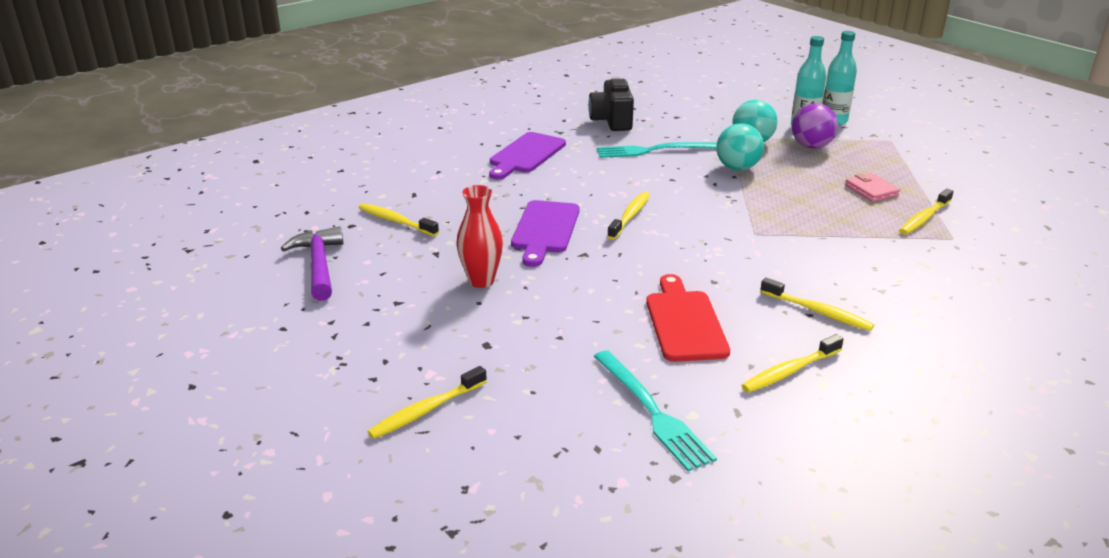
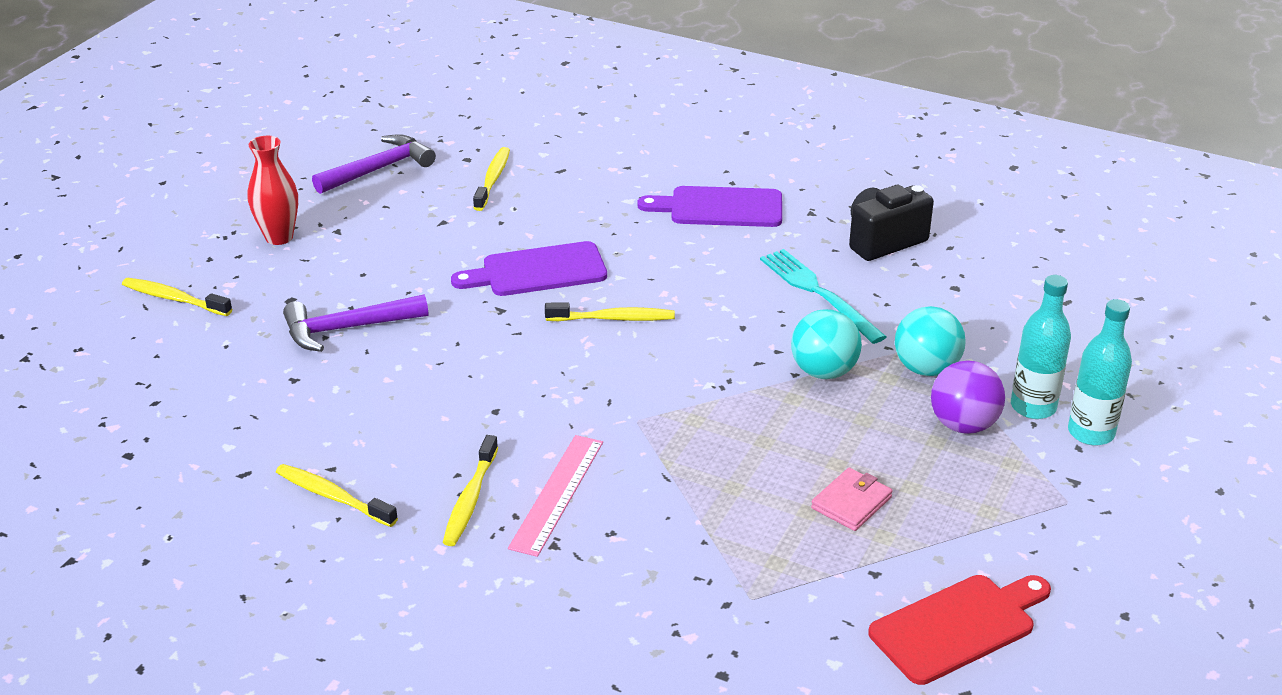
camera: 65 degrees right, 5 degrees up
(481, 281) = (403, 263): red vase -> red vase (279, 237)
(556, 324) = (347, 329): none -> purple hammer
(652, 412) = (222, 421): turquoise fork -> none
(685, 322) = (394, 408): red cutting board -> red cutting board (958, 626)
(825, 277) = (557, 494): none -> pink ruler
(924, 218) = (797, 564): yellow toothbrush -> none

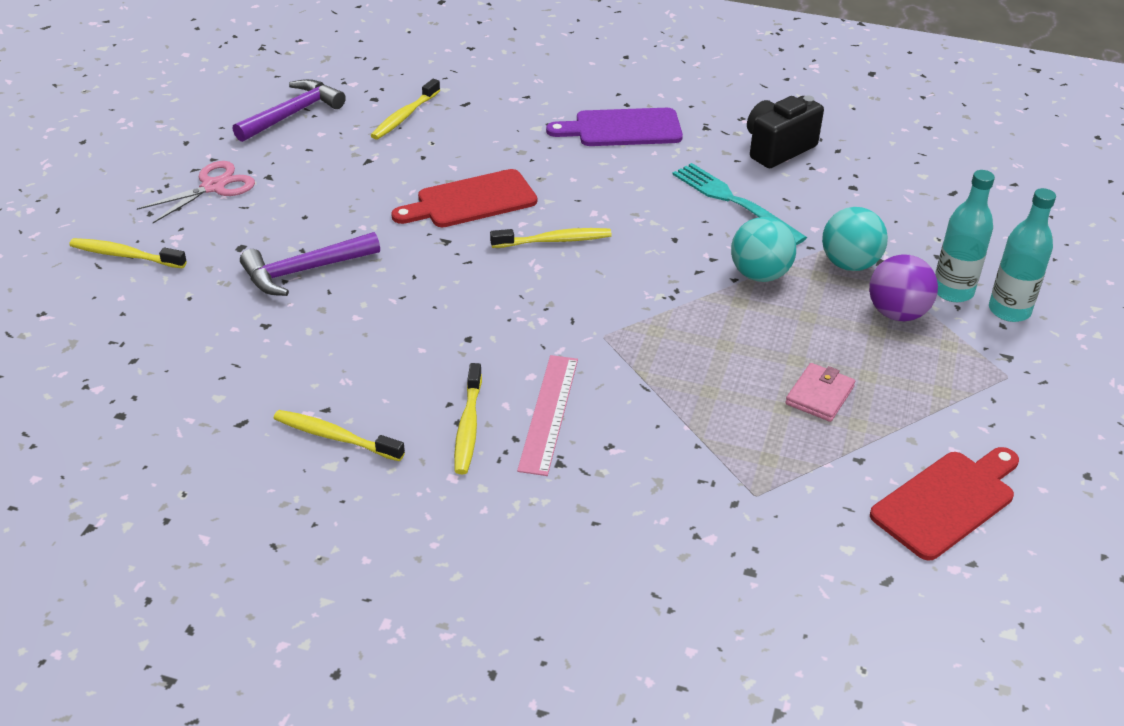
camera: 10 degrees left, 5 degrees up
(279, 237) = (213, 187): red vase -> pink scissors
(493, 179) = (404, 116): yellow toothbrush -> yellow toothbrush turned 150 degrees counterclockwise
(537, 271) = (470, 201): purple cutting board -> red cutting board

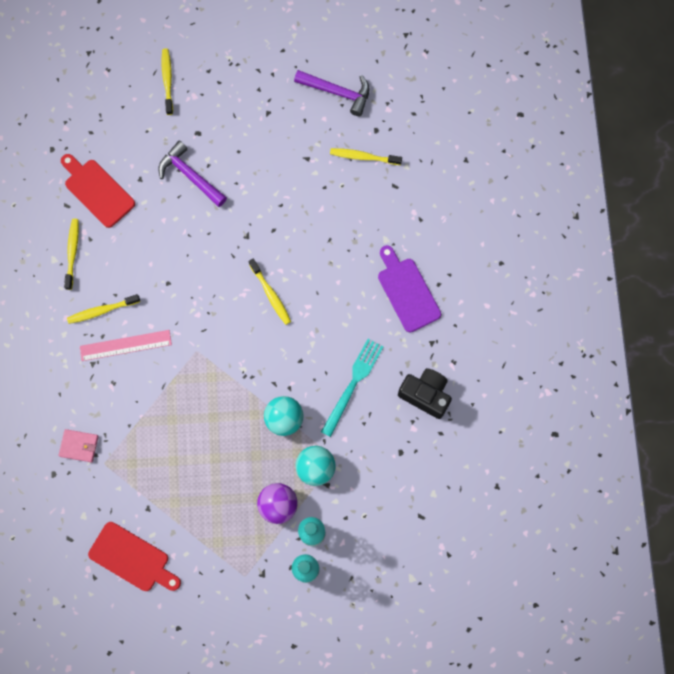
camera: 70 degrees right, 35 degrees up
(213, 187) = (245, 89): pink scissors -> none
(470, 201) = (290, 233): red cutting board -> red cutting board (97, 190)
(819, 395) = (190, 477): pink wallet -> pink wallet (79, 446)

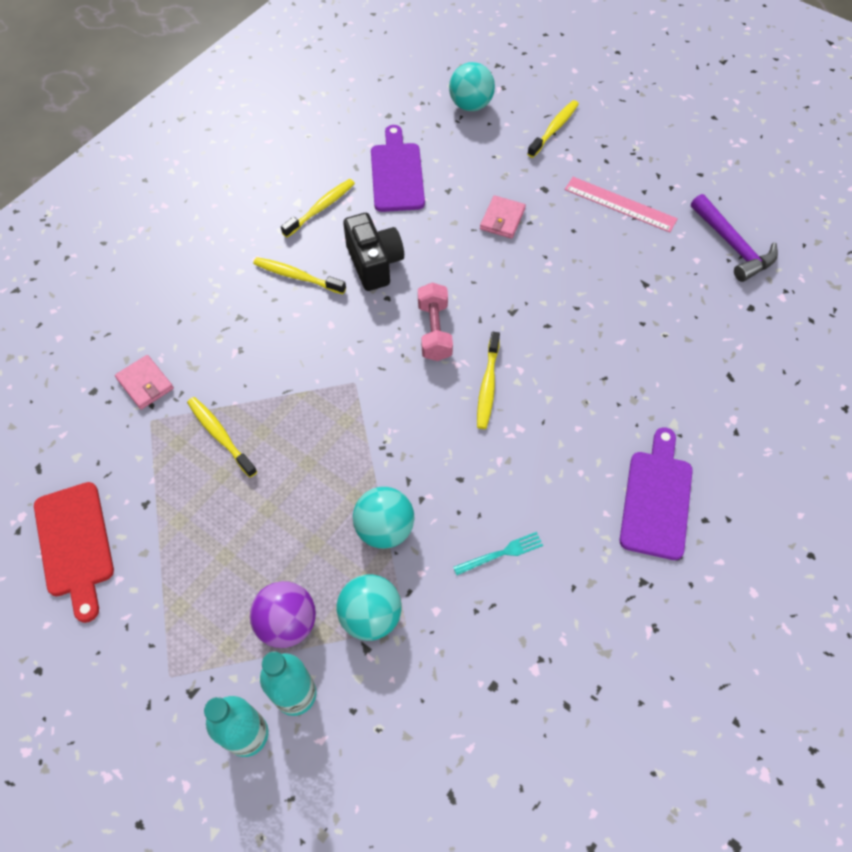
camera: 40 degrees right, 15 degrees down
(97, 190) = (397, 173): red cutting board -> purple cutting board
(99, 100) = (470, 105): none -> turquoise ball
(125, 345) = (288, 324): pink ruler -> pink ruler (620, 204)
(190, 175) = (502, 219): purple hammer -> pink wallet
(213, 283) = (434, 331): none -> pink dumbbell
(353, 384) = (501, 553): turquoise fork -> turquoise fork, size x0.56
(363, 157) = (714, 323): yellow toothbrush -> yellow toothbrush (220, 435)
(425, 395) = (584, 639): black camera -> black camera (374, 264)

